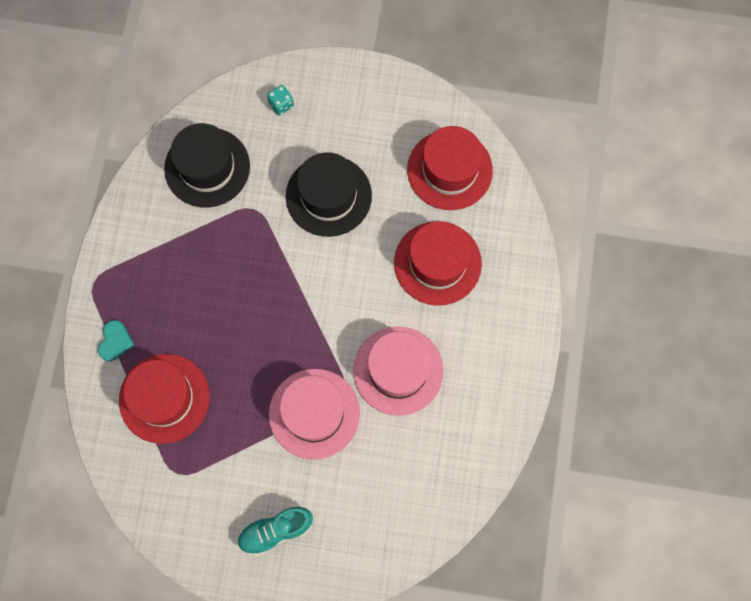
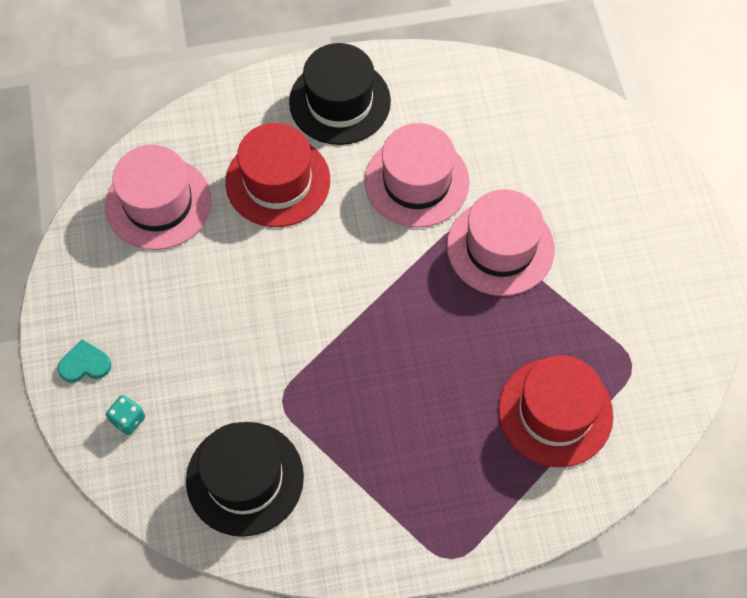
camera: 110 degrees left, 10 degrees down
(115, 341) = (513, 498): turquoise heart -> turquoise heart (85, 364)
(276, 531) = (641, 241): turquoise shoe -> none
(328, 196) = (235, 321): black hat -> black hat (340, 102)
(449, 170) = (158, 203): red hat -> pink hat

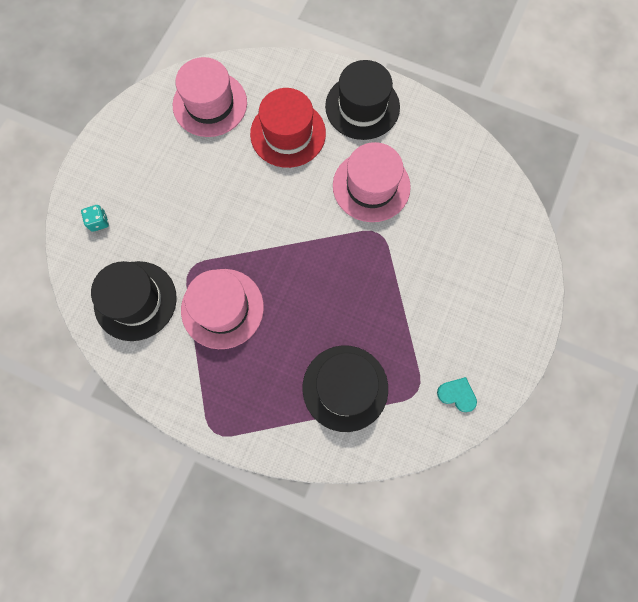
camera: 35 degrees right, 10 degrees up
(85, 364) = (100, 174): turquoise heart -> turquoise heart (457, 394)
(500, 247) = (391, 261): pink hat -> pink hat (222, 308)
(555, 412) = (345, 388): red hat -> black hat

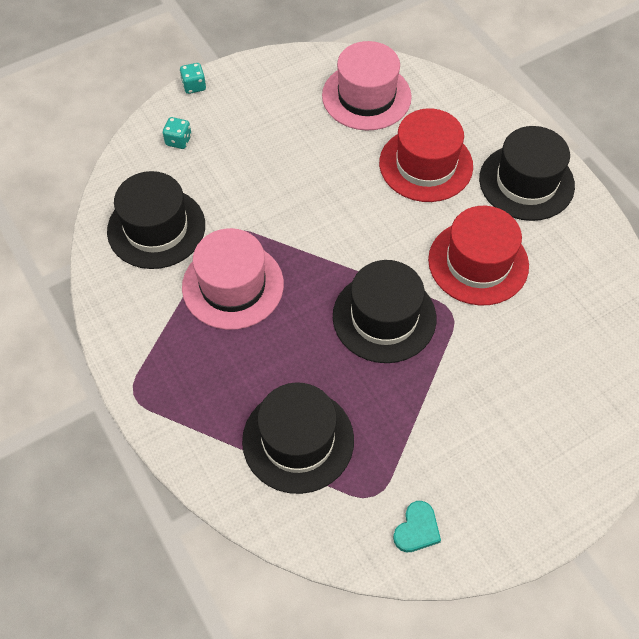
camera: 35 degrees right, 15 degrees down
(76, 170) = (194, 86): none -> turquoise dice
(339, 265) = (384, 317): none -> black hat
(371, 186) = (478, 262): pink hat -> red hat
(457, 394) = (417, 529): turquoise heart -> turquoise heart turned 60 degrees clockwise

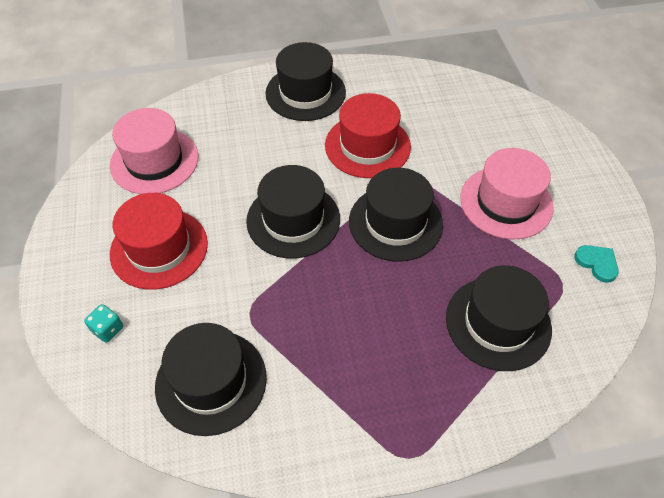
camera: 70 degrees left, 5 degrees down
(194, 86) = (43, 295): turquoise dice -> none
(233, 285) = (314, 329): pink hat -> pink hat (506, 202)
(347, 229) = (293, 220): none -> black hat
(426, 164) = (254, 146): red hat -> red hat (159, 248)

